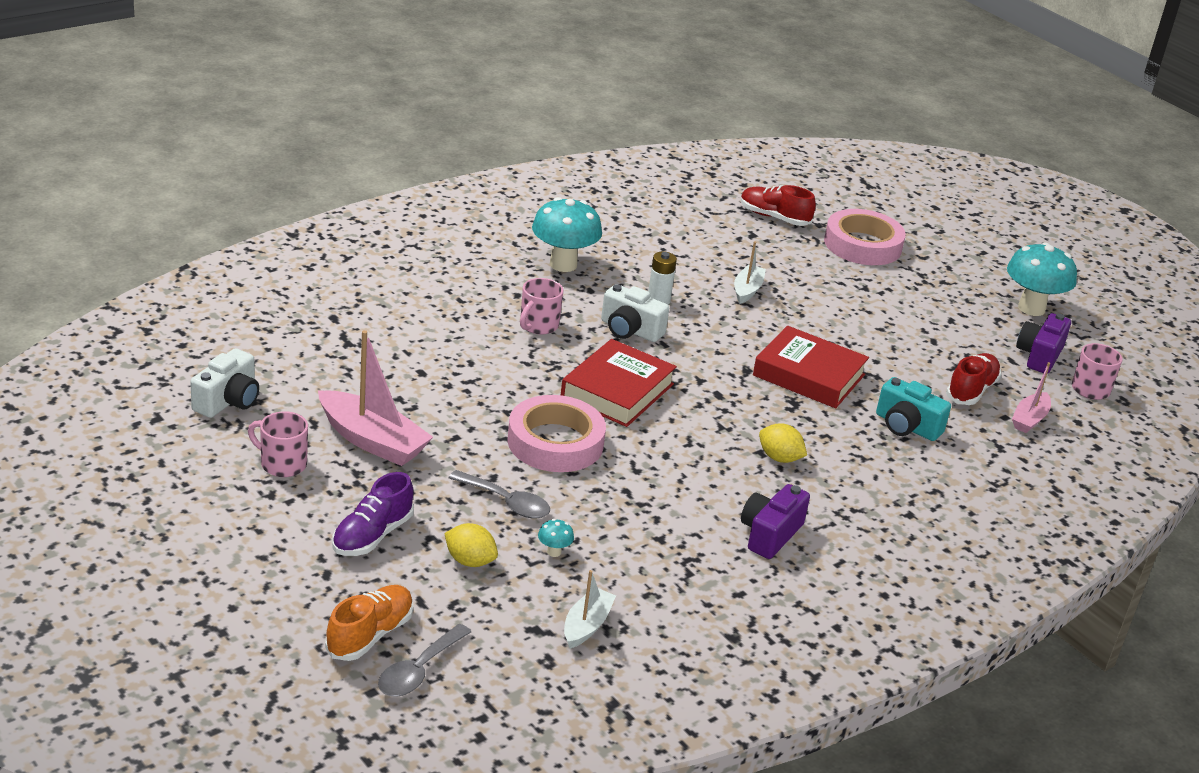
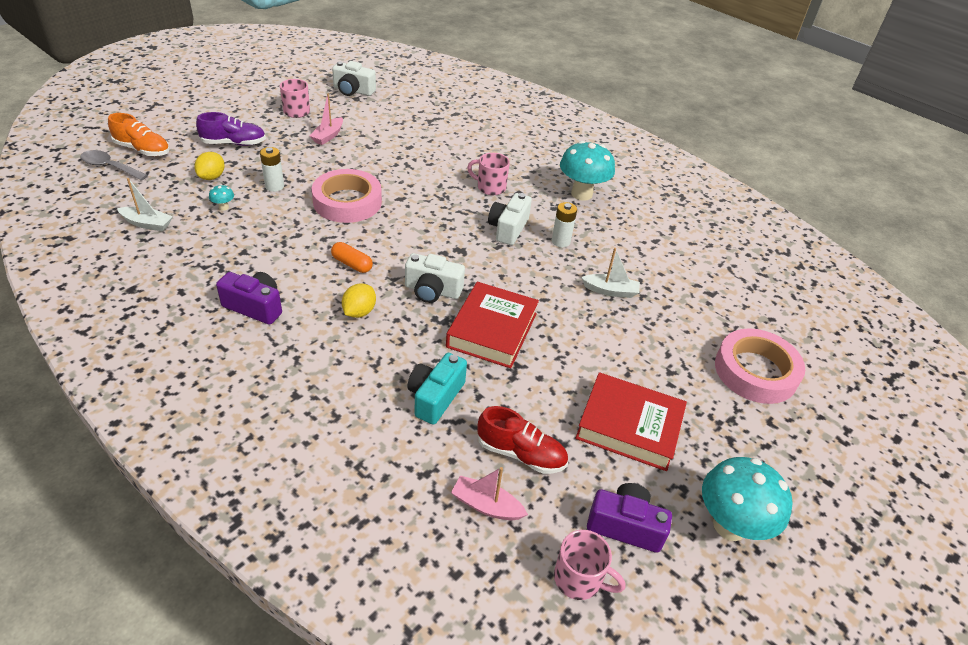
camera: 80 degrees right, 10 degrees up
(372, 441) = (328, 136): pink boat -> pink boat, size x0.57
(372, 535) = (234, 143): purple shoe -> purple shoe turned 150 degrees clockwise
(506, 502) = (274, 186): grey spoon -> white battery
(617, 391) = (422, 226): red book -> red book (629, 426)
(691, 453) = (352, 264): none -> orange capsule
(743, 402) = (432, 291): none -> white camera
(774, 217) = (755, 307): red shoe -> none

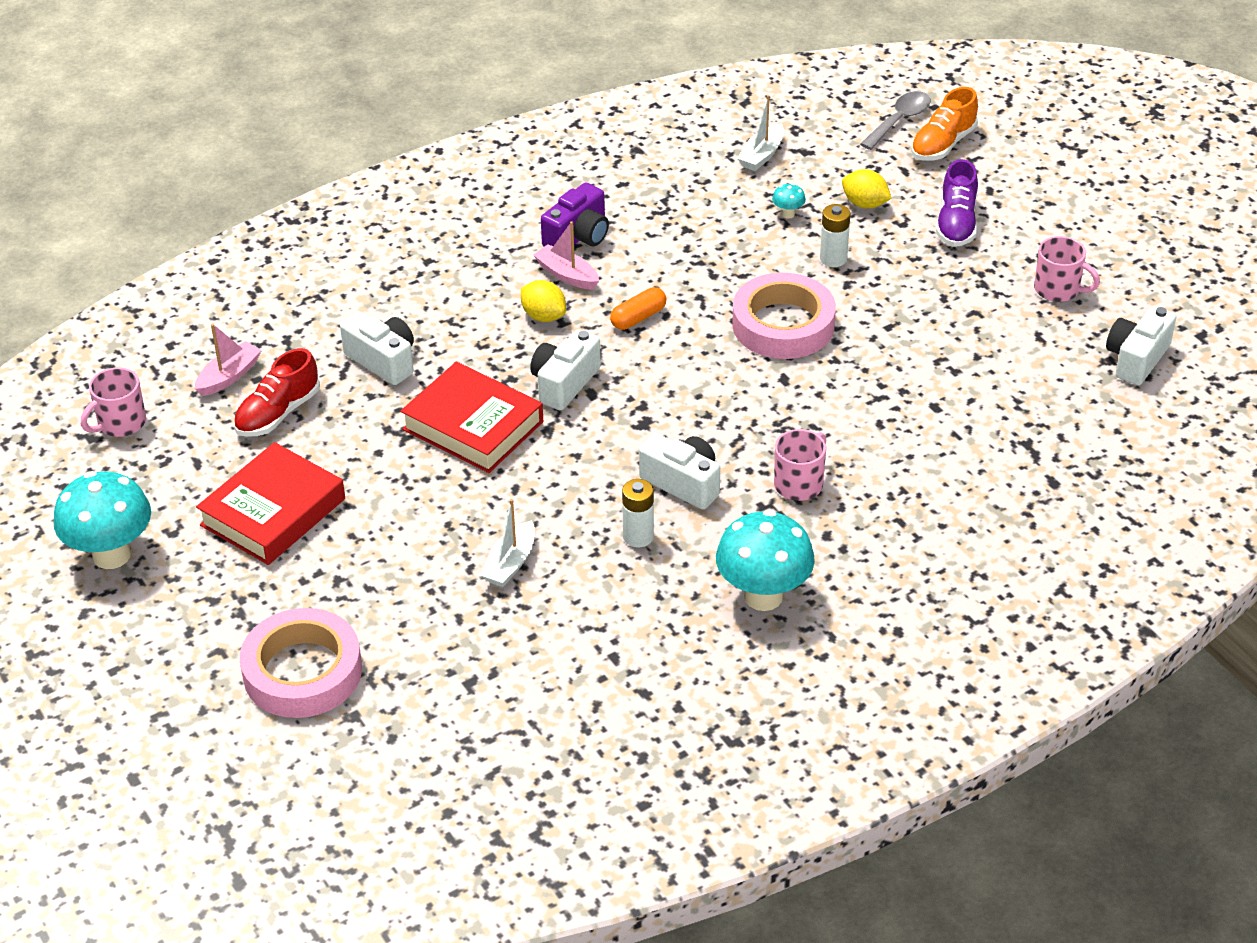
camera: 110 degrees right, 0 degrees up
(328, 136) = (974, 318): pink boat -> pink boat (567, 275)
(435, 397) = (383, 361): turquoise camera -> white camera
(625, 526) = (155, 471): purple camera -> none

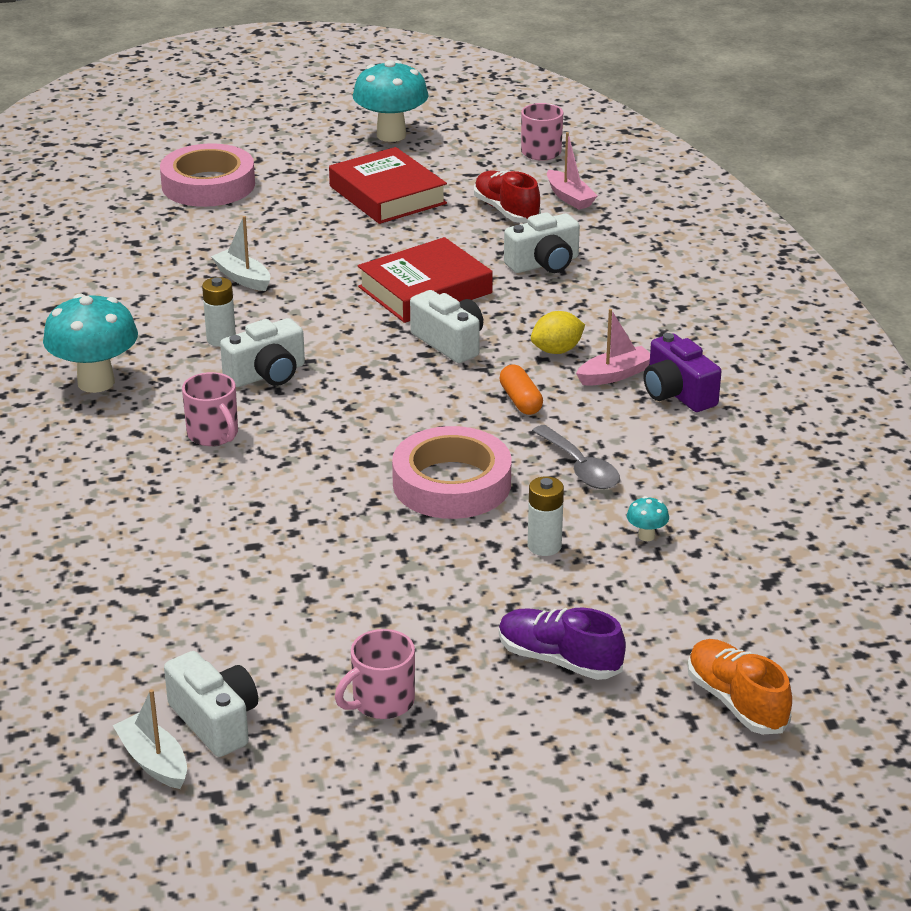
camera: 110 degrees right, 10 degrees down
(762, 155) = (775, 546): white boat -> white boat (154, 761)
(865, 204) = (637, 598): yellow lemon -> none
(899, 120) = (808, 680): grey spoon -> grey spoon (580, 468)

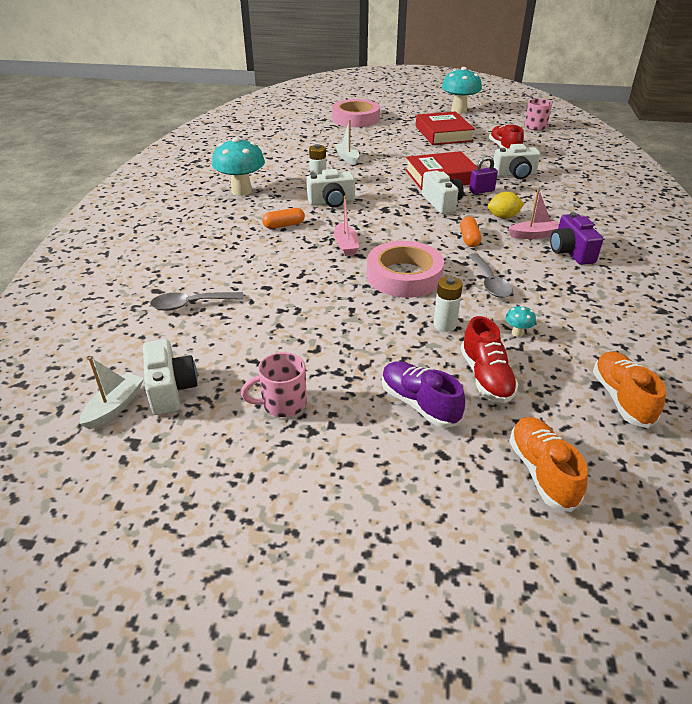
camera: 20 degrees right, 5 degrees up
(154, 761) = (115, 407): white boat -> white boat turned 45 degrees clockwise
(155, 598) = (191, 304): none -> grey spoon
(214, 434) = (284, 225): pink mug -> orange capsule
(503, 307) = (481, 191): none -> purple padlock
(569, 197) = (542, 147): pink boat -> pink boat (346, 245)
(628, 605) = (486, 377): none -> red shoe
(802, 594) = (621, 398): none -> orange shoe

